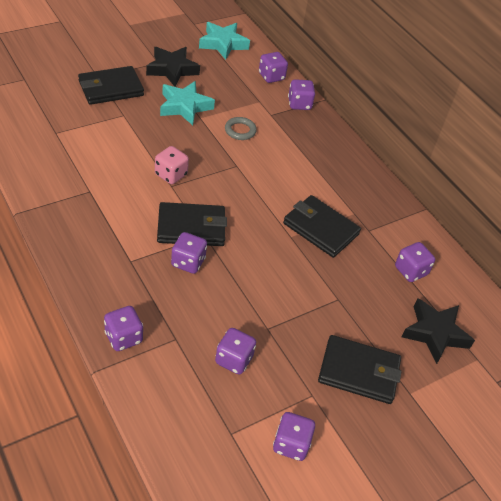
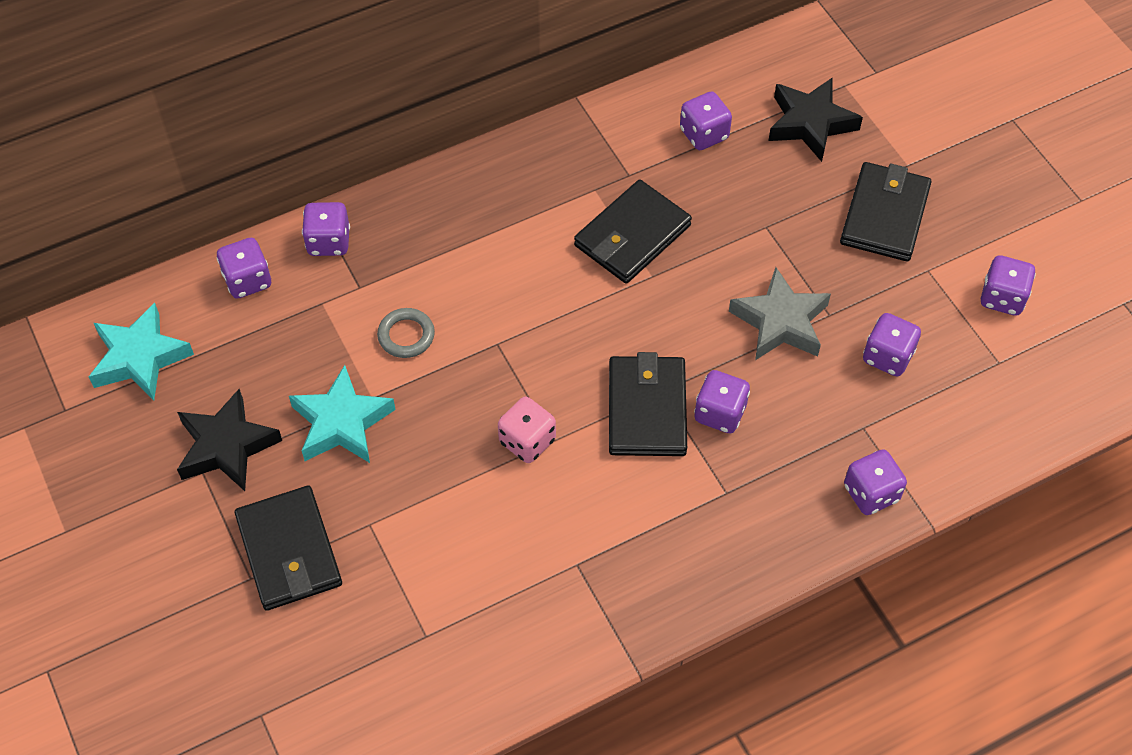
camera: 80 degrees left, 10 degrees up
(259, 299) = (780, 322): none -> grey star

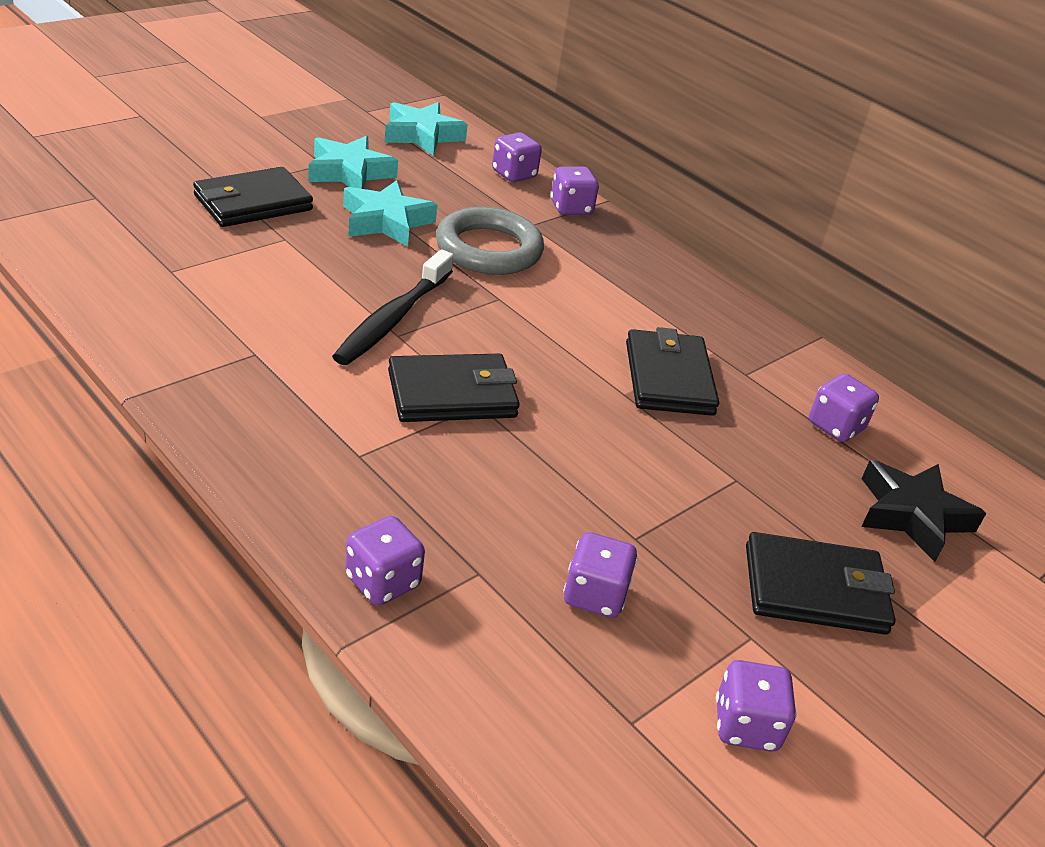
camera: 70 degrees right, 20 degrees down
(226, 446) = (349, 172): black star -> turquoise star
(406, 335) = (488, 249): grey ring -> grey ring, size x2.00
(527, 441) = (392, 319): pink dice -> black toothbrush
(632, 235) = (669, 378): black wallet -> black wallet turned 60 degrees clockwise
(720, 413) = (463, 448): purple dice -> none
(780, 322) = (606, 494): grey star -> none

